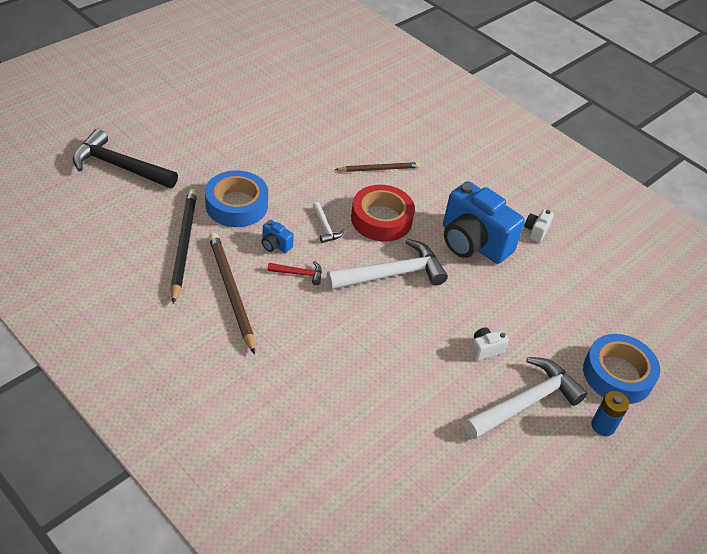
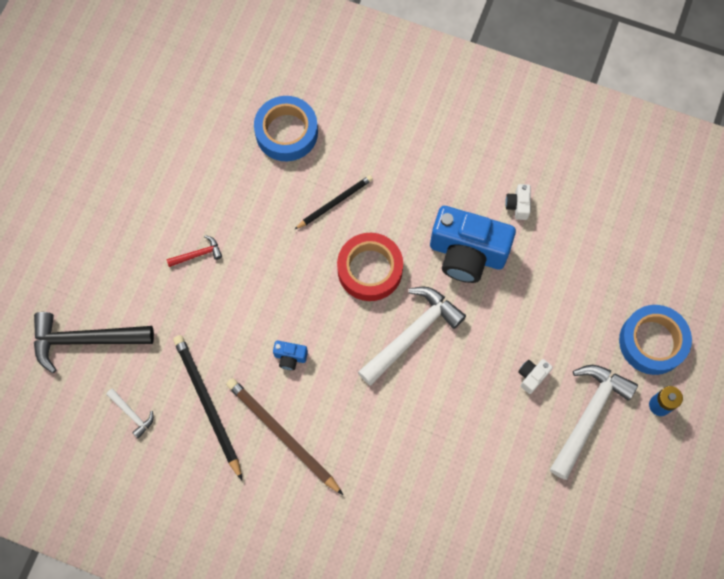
camera: 20 degrees left, 25 degrees up
(236, 205) = (226, 327): blue tape -> blue tape (286, 132)
(299, 274) = (330, 380): red hammer -> red hammer (198, 254)
(325, 227) = (324, 309): white hammer -> white hammer (132, 414)
(379, 169) = (335, 202): brown pencil -> black pencil

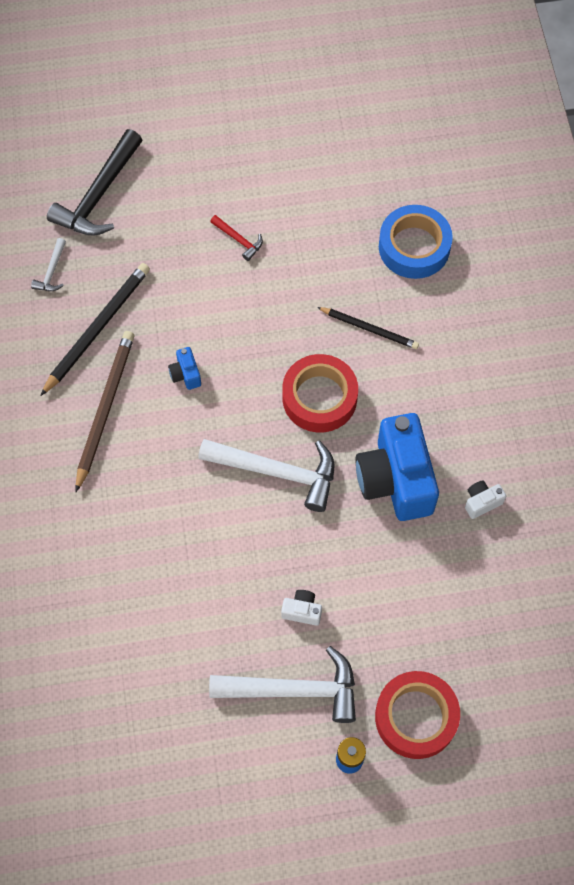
camera: 60 degrees right, 5 degrees down
(85, 340) = (99, 195): black hammer -> black hammer turned 120 degrees counterclockwise
(652, 342) = (416, 717): blue tape -> red tape

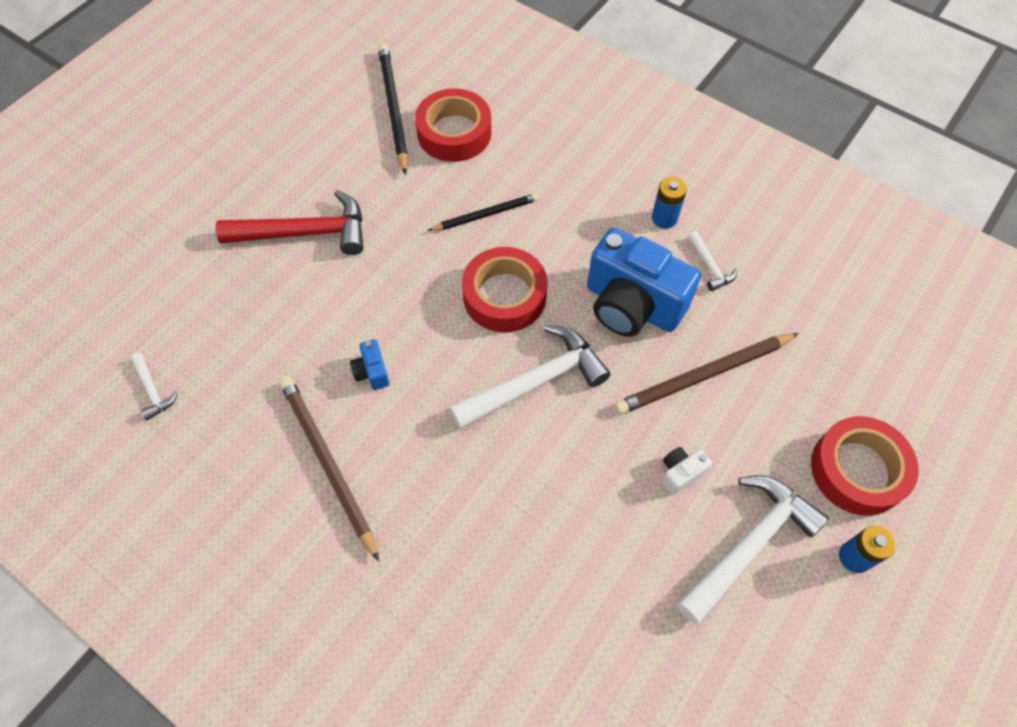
camera: 45 degrees left, 5 degrees down
(97, 328) = (249, 402): black pencil -> black pencil (393, 109)
(99, 195) = (136, 293): black hammer -> none
(185, 374) = (372, 372): blue camera -> blue camera turned 45 degrees clockwise
(239, 240) = (305, 233): red hammer -> red hammer, size x2.16
(388, 568) = (704, 375): none -> brown pencil
(414, 247) = (454, 133): blue tape -> red tape
(481, 502) = (710, 266): white camera -> white hammer
(490, 440) = (664, 218): none -> blue battery

